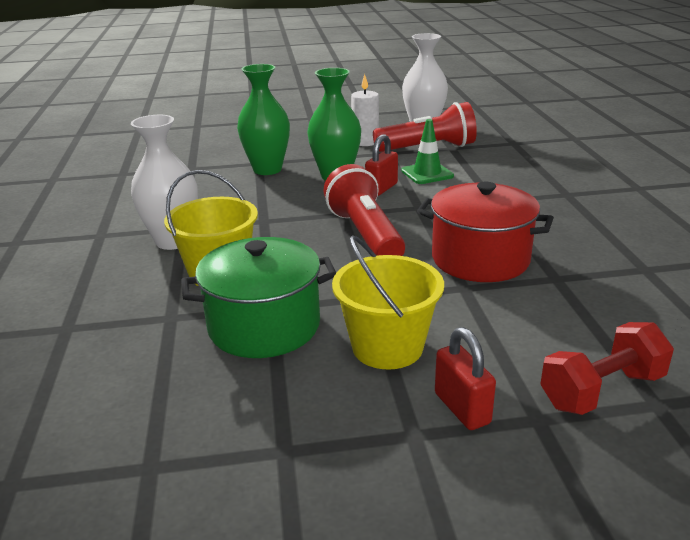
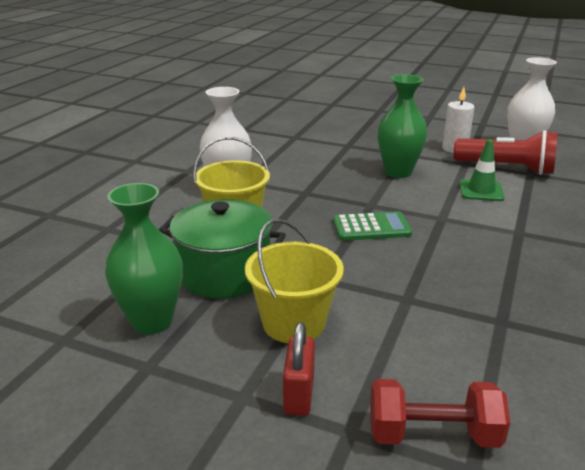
camera: 30 degrees right, 0 degrees up
(267, 169) = (349, 152): green vase -> green vase (152, 321)
(365, 234) = (371, 227): red flashlight -> green calculator
(381, 188) = (426, 193): red padlock -> none
(480, 259) = (448, 280): red pot -> none

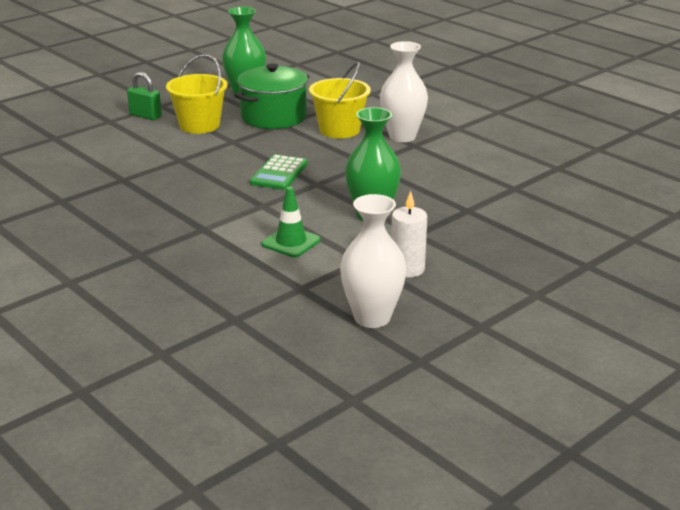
camera: 115 degrees right, 0 degrees up
(299, 394) = (145, 116): red padlock -> green padlock
(433, 434) = (82, 136): red dumbbell -> none
(506, 168) = (326, 279): red flashlight -> none

